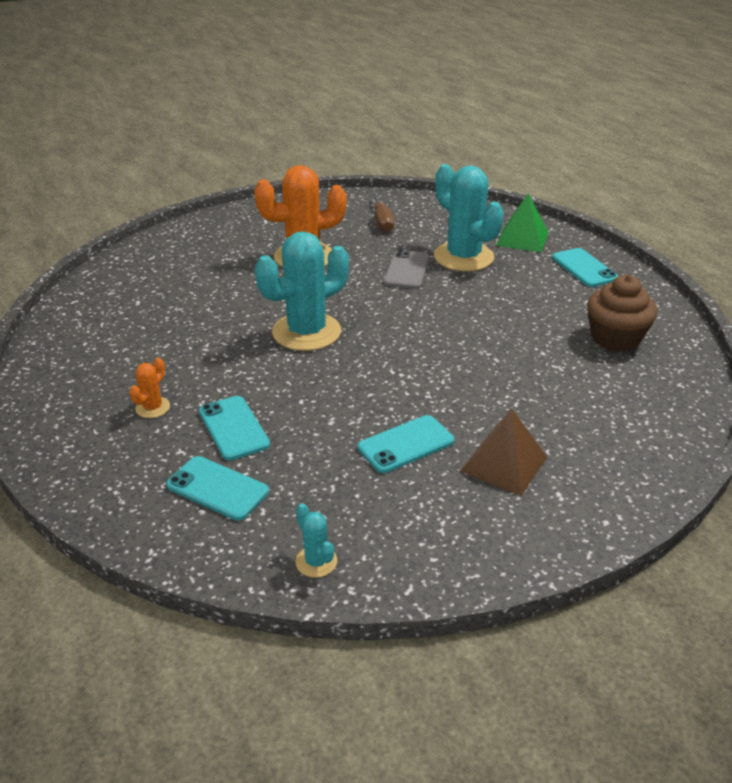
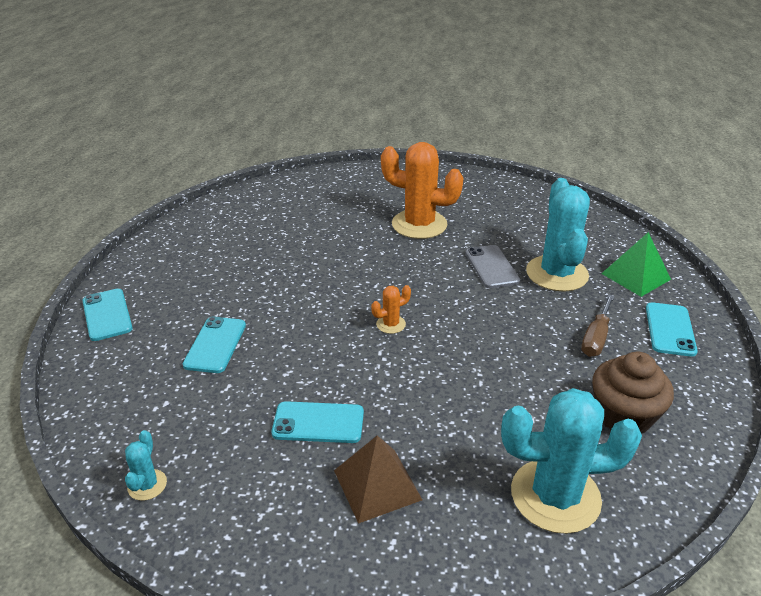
camera: 35 degrees right, 0 degrees up
(153, 408) = (184, 303): orange cactus -> orange cactus (391, 324)
(217, 488) = (153, 387): turquoise phone -> turquoise phone (107, 315)
(306, 332) = (351, 289): turquoise cactus -> turquoise cactus (555, 496)
(382, 221) = (519, 215): brown screwdriver -> brown screwdriver (596, 337)
(407, 270) = (491, 267): grey phone -> grey phone turned 60 degrees counterclockwise

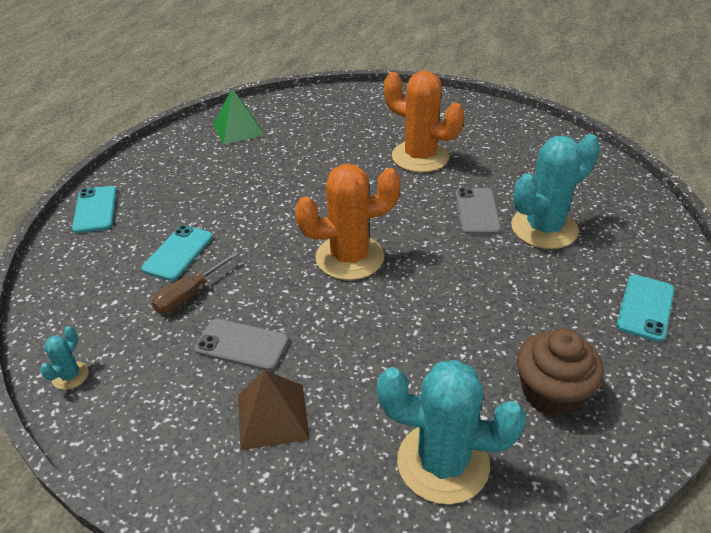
camera: 15 degrees right, 5 degrees up
(318, 423) = (242, 345): turquoise phone -> grey phone
(391, 324) = (350, 257): orange cactus -> orange cactus, size x2.29
(557, 274) = (544, 228): turquoise cactus -> turquoise cactus turned 45 degrees clockwise
(596, 337) = (558, 304): brown screwdriver -> brown screwdriver (189, 294)
(636, 276) = (632, 243): green pyramid -> green pyramid (238, 129)

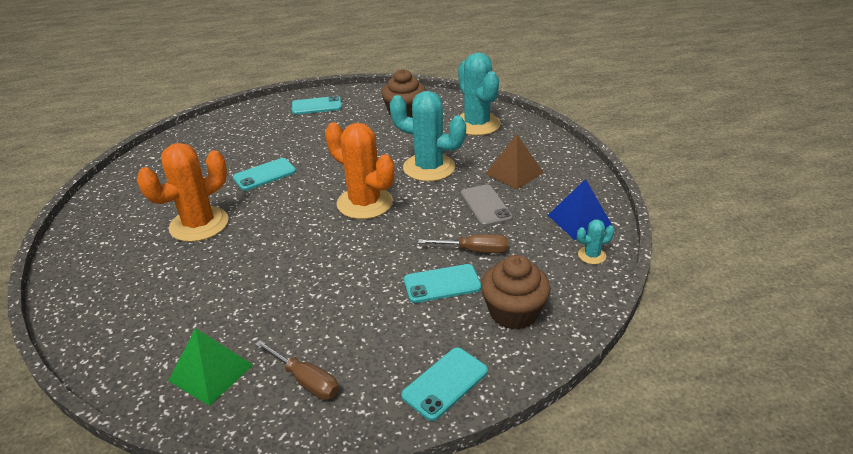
camera: 125 degrees left, 5 degrees down
(95, 275) = (513, 312): none -> brown cupcake
(121, 410) = (579, 220): none -> blue pyramid
(181, 159) = (305, 380): none -> brown screwdriver
(420, 157) = (199, 224): orange cactus -> orange cactus turned 45 degrees clockwise
(477, 211) = (265, 175): grey phone -> turquoise phone
(544, 228) = (265, 147): turquoise cactus -> turquoise cactus (429, 168)

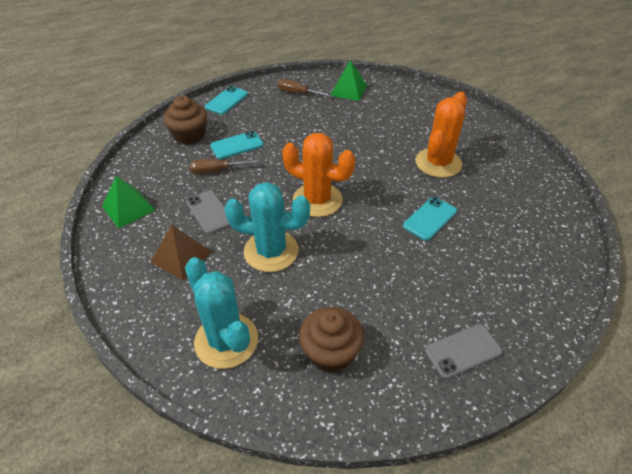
camera: 165 degrees right, 10 degrees up
(316, 106) = (463, 351): turquoise phone -> grey phone
(579, 220) = (128, 208): blue pyramid -> green pyramid
(592, 255) = (128, 178): turquoise cactus -> none

